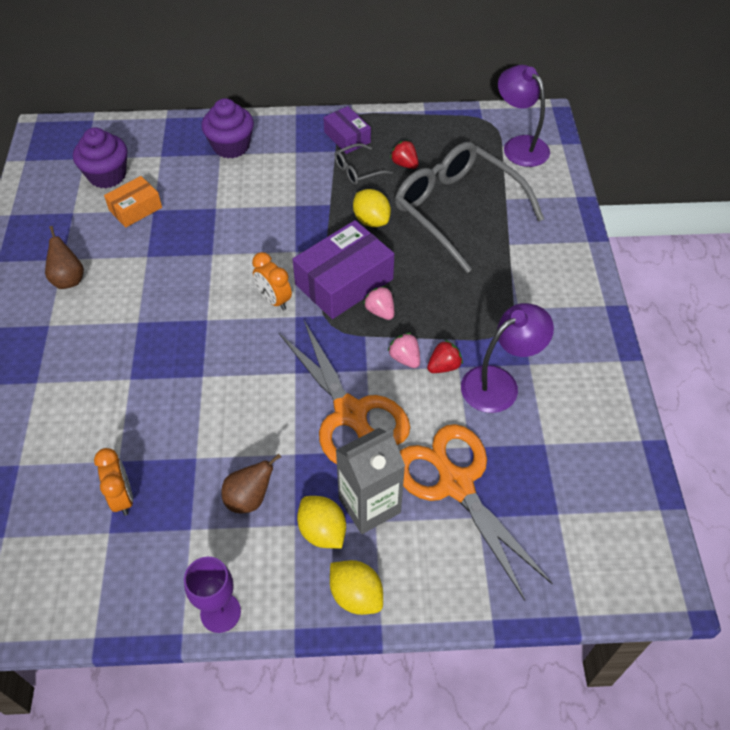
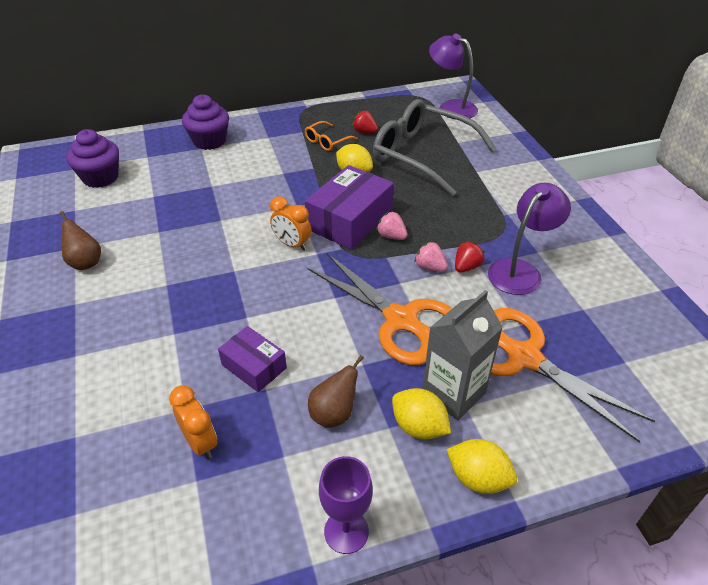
camera: 15 degrees left, 10 degrees down
(135, 209) = (136, 198): orange box -> none
(347, 137) = (308, 121): purple box -> purple box (254, 366)
(357, 170) = (327, 141): grey glasses -> orange glasses

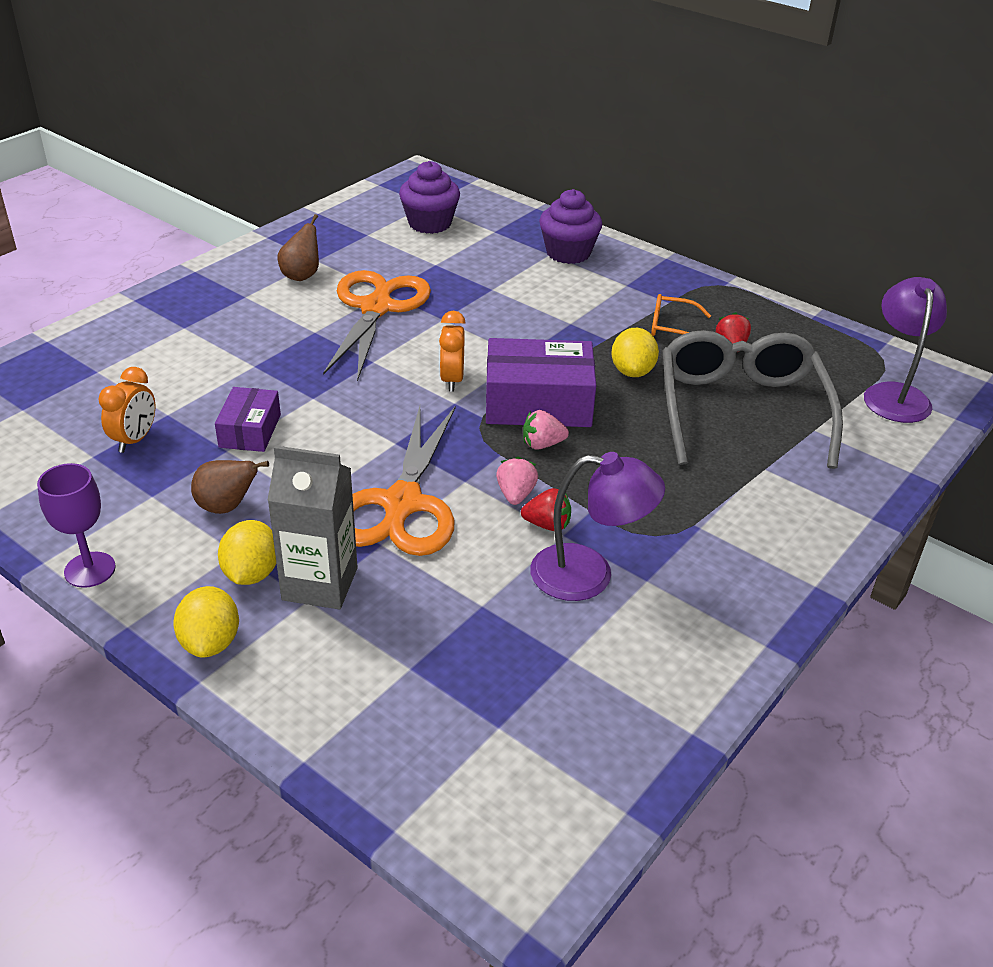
camera: 55 degrees right, 5 degrees down
(391, 236) = (542, 444): pink strawberry -> pink strawberry turned 105 degrees counterclockwise
(522, 357) = (426, 624): orange scissors -> orange scissors (377, 307)

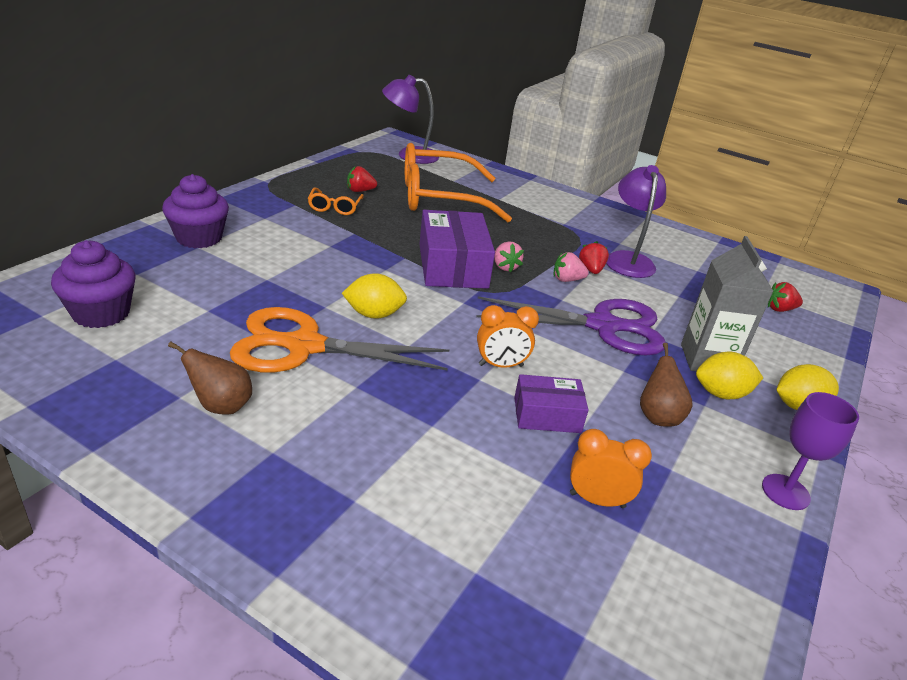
camera: 100 degrees left, 5 degrees down
(401, 505) = (604, 326): orange scissors -> purple scissors
(446, 730) = (779, 309): none -> red strawberry
(452, 380) = (430, 303): orange clock -> orange clock (501, 365)
(632, 371) = (400, 227): yellow lemon -> yellow lemon (374, 314)
(741, 410) = (439, 198): grey glasses -> orange glasses

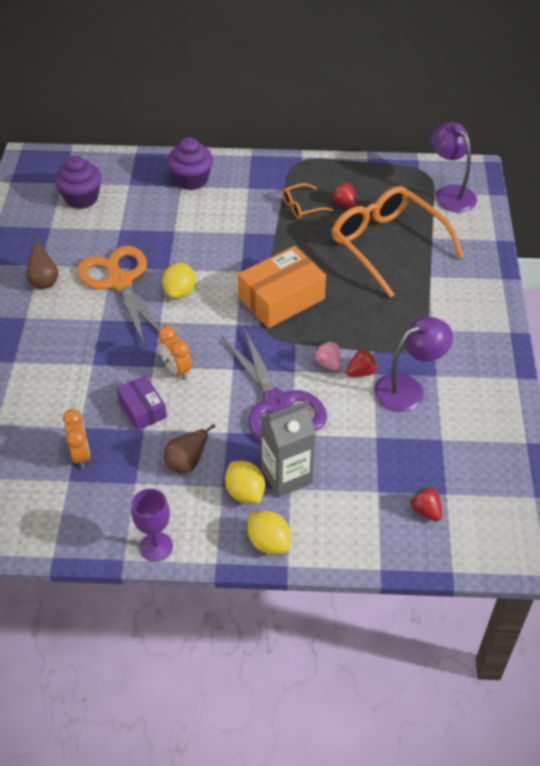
camera: 65 degrees right, 15 degrees up
(374, 314) = (180, 292): yellow lemon -> yellow lemon turned 45 degrees clockwise
(453, 266) = (281, 298): purple box -> orange box
(505, 267) = (310, 324): pink strawberry -> none

